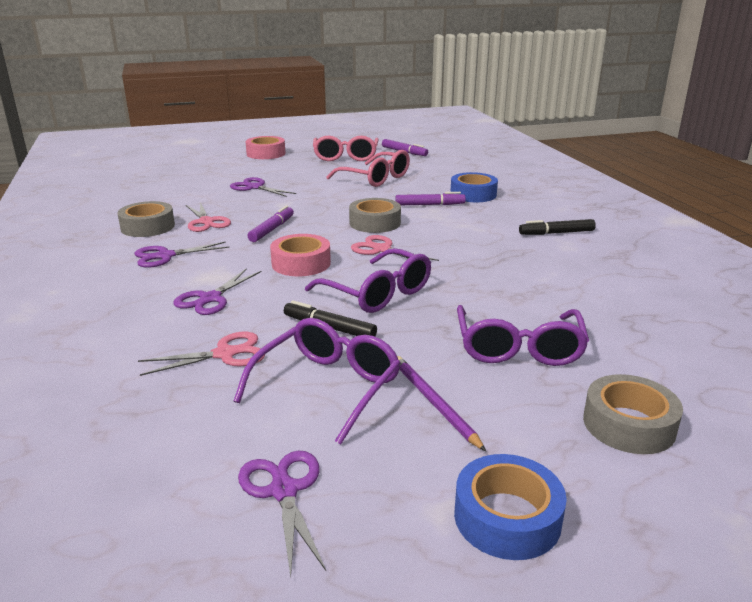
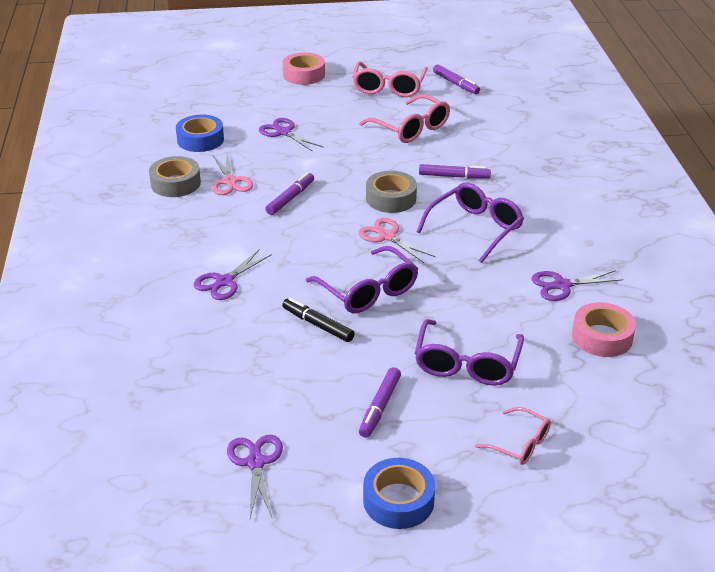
camera: 10 degrees right, 10 degrees up
(165, 256) = (189, 225): purple scissors -> purple scissors (562, 285)
(225, 354) = (230, 342): pink scissors -> none
(301, 263) = (309, 247): pink tape -> pink tape (602, 337)
(327, 387) = (303, 383): purple glasses -> purple glasses (475, 229)
(434, 403) = (380, 407): purple pencil -> purple marker
(473, 194) = (505, 164): blue tape -> blue tape (200, 140)
(556, 233) = (565, 230): black marker -> none
(629, 424) = (519, 444): grey tape -> pink glasses

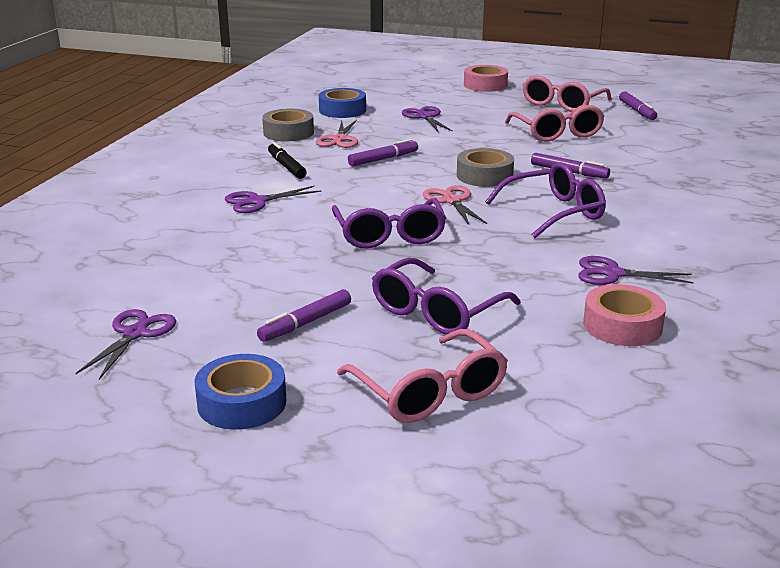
camera: 25 degrees right, 10 degrees down
(318, 325) = (311, 248): black marker -> black marker (286, 166)
(519, 444) = (429, 392): pink glasses -> pink glasses, size x1.67

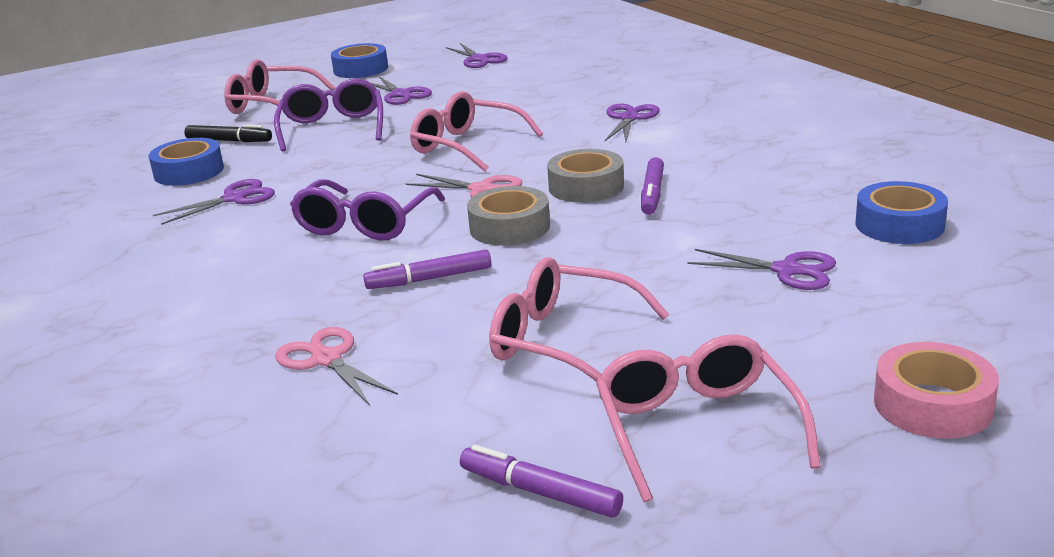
camera: 135 degrees right, 0 degrees up
(286, 166) = (706, 146): black marker -> black marker (229, 141)
(288, 133) = (831, 171): grey tape -> grey tape (586, 187)
(305, 323) = (401, 94): purple marker -> purple scissors
(339, 139) = (762, 190): pink scissors -> pink scissors (326, 359)
(389, 235) = (467, 146): purple glasses -> pink glasses
(622, 326) = (189, 172): pink tape -> blue tape

